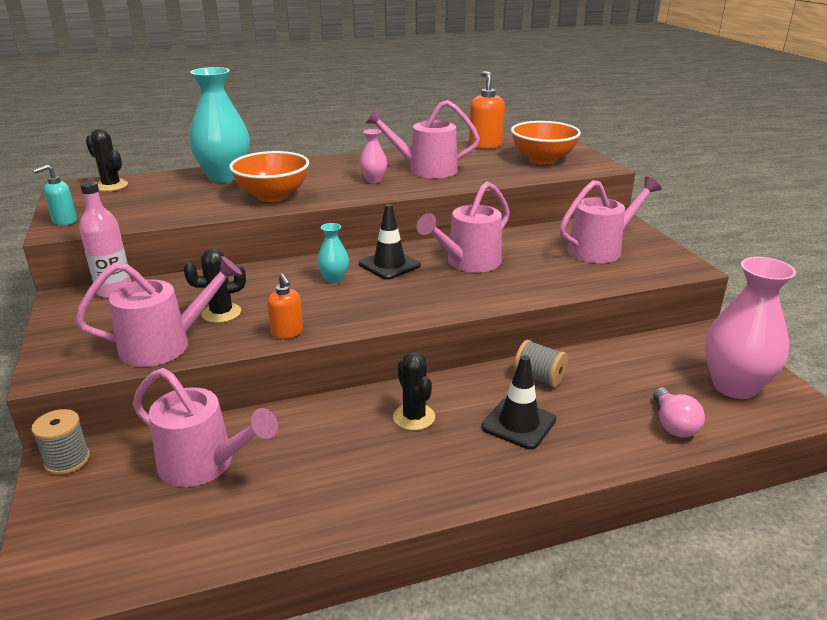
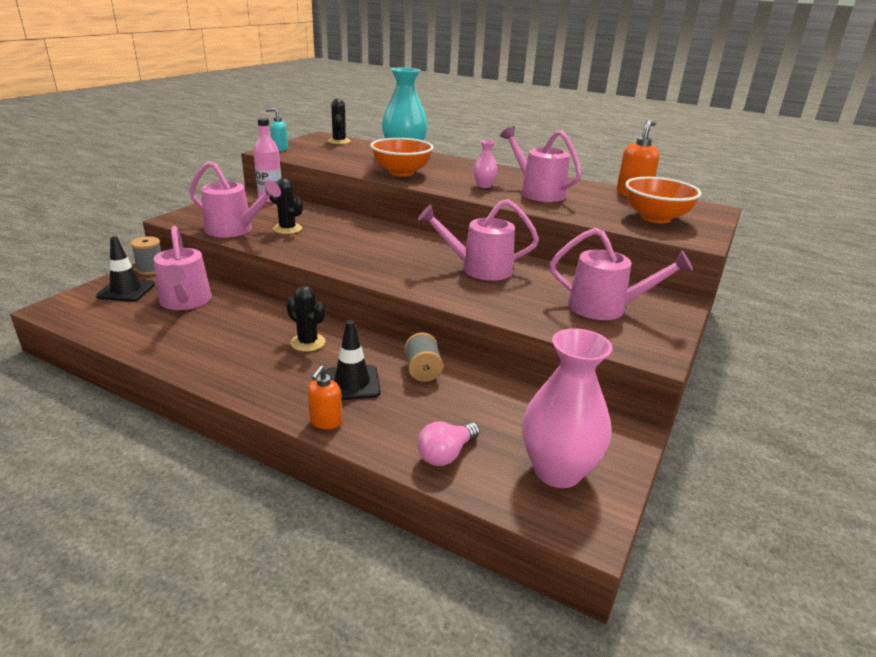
camera: 45 degrees right, 0 degrees up
(287, 333) = (292, 252): orange soap dispenser -> orange soap dispenser (325, 422)
(334, 279) = (378, 240): turquoise vase -> none
(389, 265) = (426, 247): black traffic cone -> black traffic cone (126, 290)
(414, 417) = (308, 342): black cactus -> black cactus turned 75 degrees counterclockwise

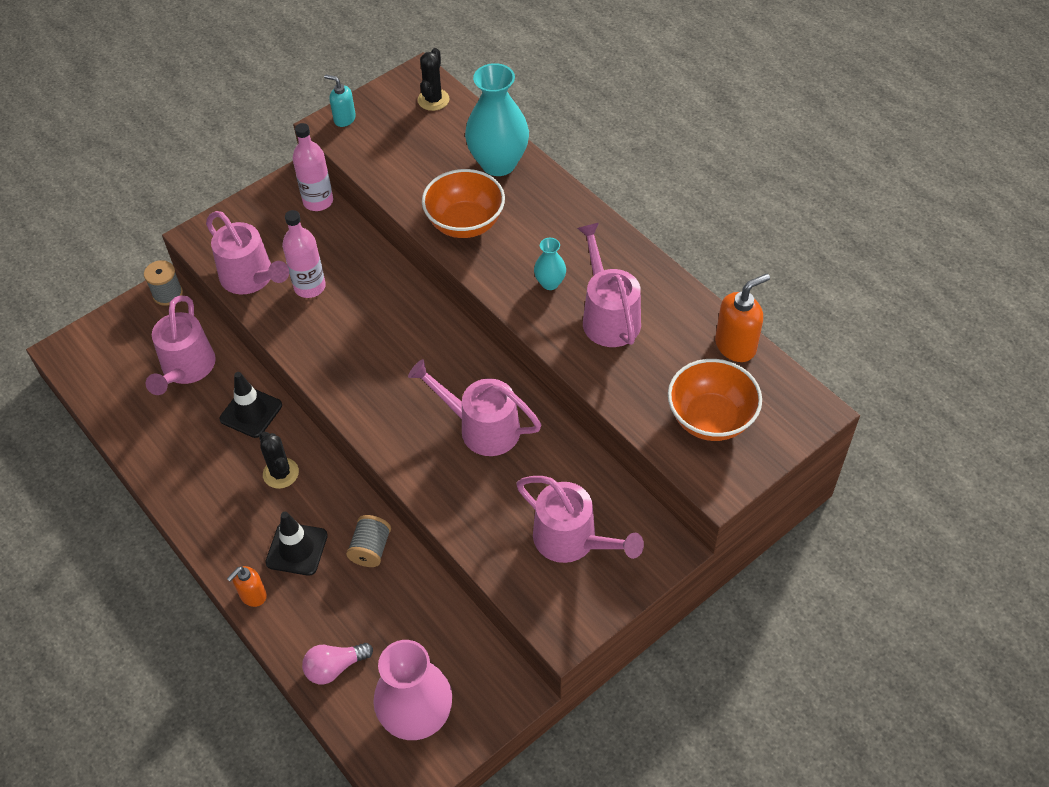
camera: 25 degrees right, 25 degrees up
(126, 290) = (135, 332): black traffic cone -> black traffic cone (251, 412)
(287, 229) = (310, 287): black cactus -> pink bottle
(484, 185) = (550, 283): pink vase -> turquoise vase

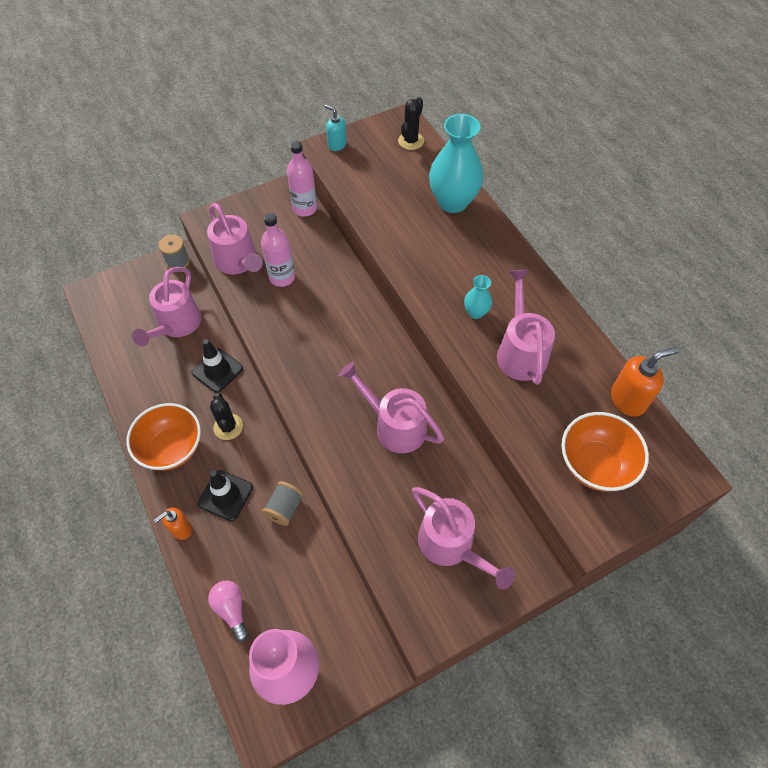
camera: 10 degrees right, 5 degrees up
(335, 667) = (231, 609): pink light bulb -> pink light bulb turned 75 degrees clockwise
(465, 223) = (415, 248): orange bowl -> orange bowl (172, 448)

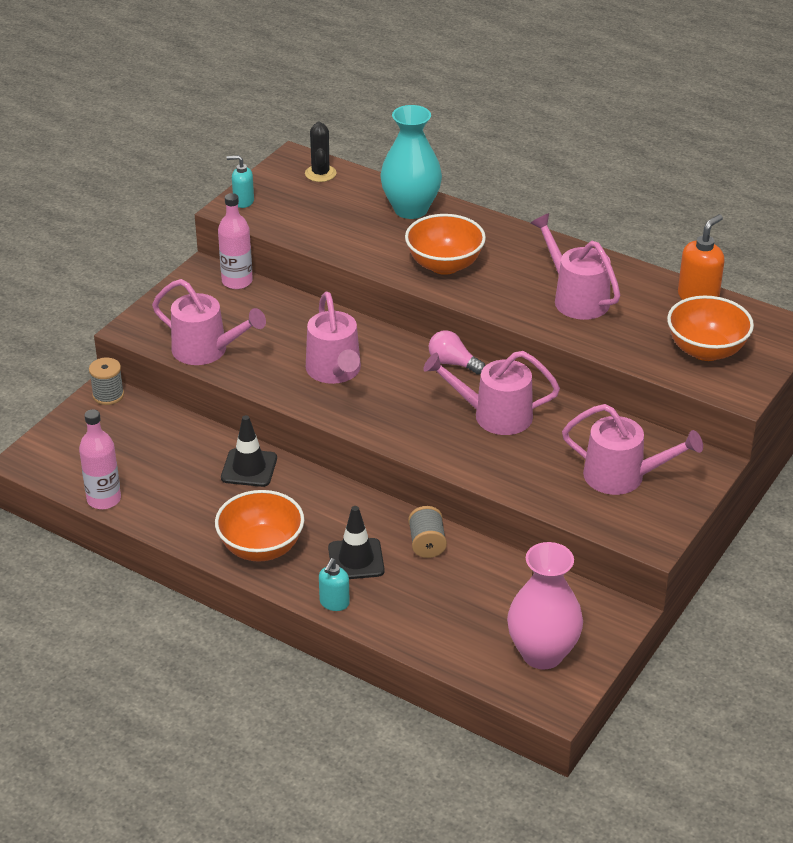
camera: 30 degrees left, 20 degrees down
(176, 325) = (163, 449): pink watering can -> pink watering can (335, 372)
(181, 529) = (334, 603): orange soap dispenser -> turquoise soap dispenser
(228, 427) = (306, 507): black cactus -> none
(231, 609) = (444, 637): pink light bulb -> pink light bulb (453, 363)
(282, 277) = (268, 346): pink bottle -> pink bottle (104, 499)
(438, 268) = (444, 265): none -> orange bowl
(476, 312) = (510, 285): turquoise vase -> none

